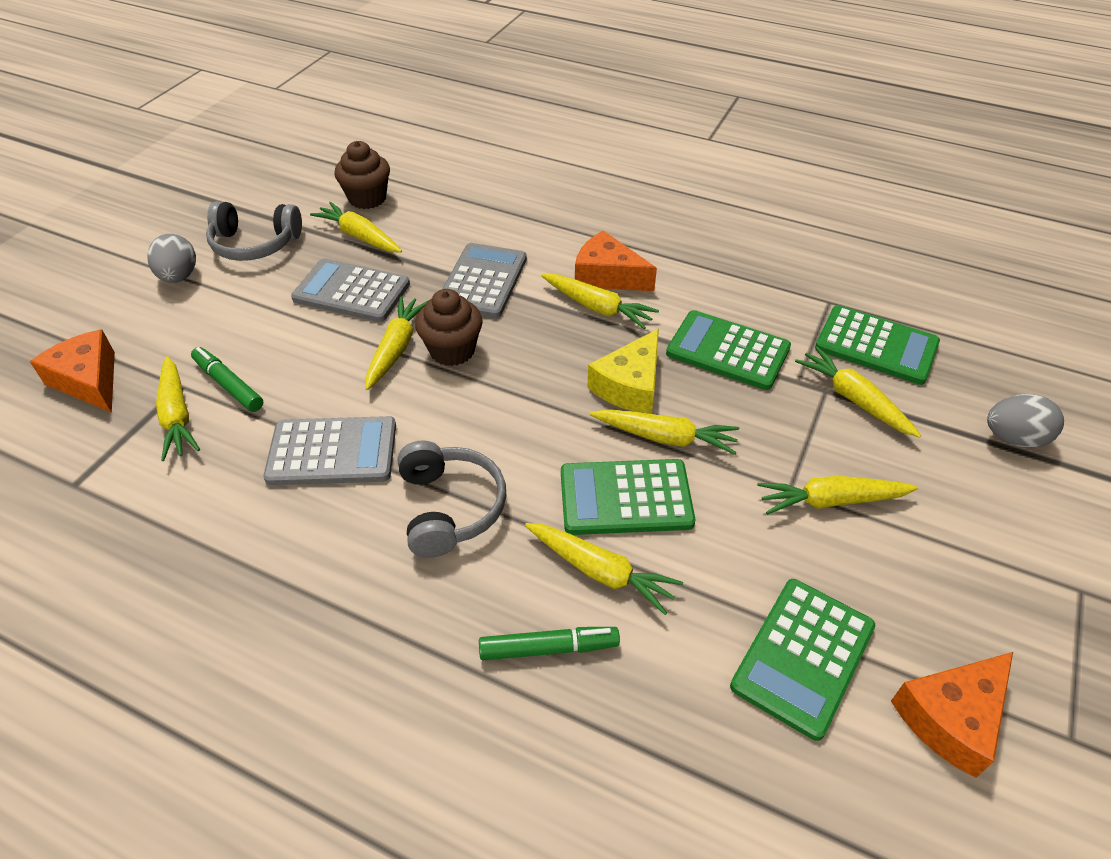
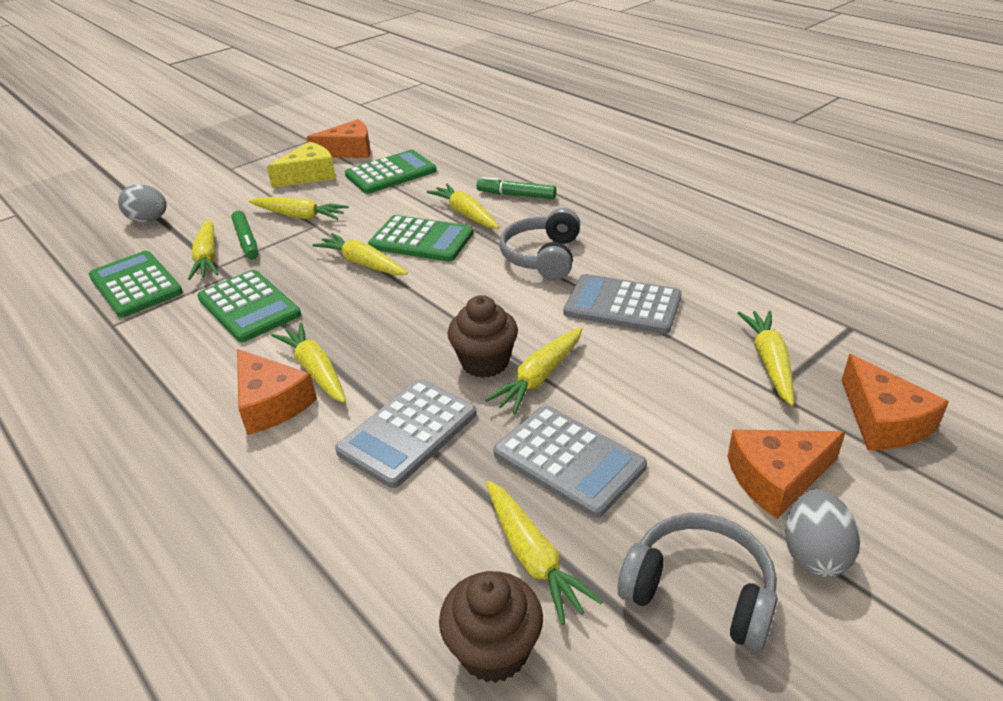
camera: 155 degrees left, 10 degrees down
(193, 315) = (777, 478): none -> orange cheese
(228, 385) = (720, 380): green marker -> green marker (246, 241)
(630, 385) = (353, 300): yellow cheese -> yellow cheese (309, 175)

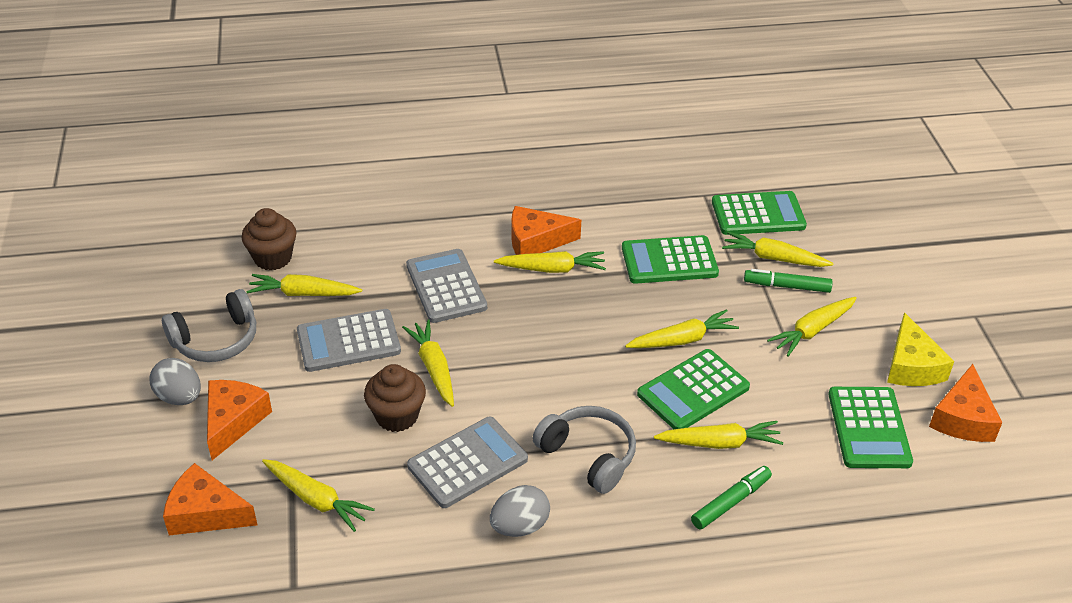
camera: 120 degrees right, 5 degrees up
(149, 220) = (880, 241): grey egg -> grey egg (520, 526)
(485, 362) = (478, 349): brown cupcake -> brown cupcake (397, 416)

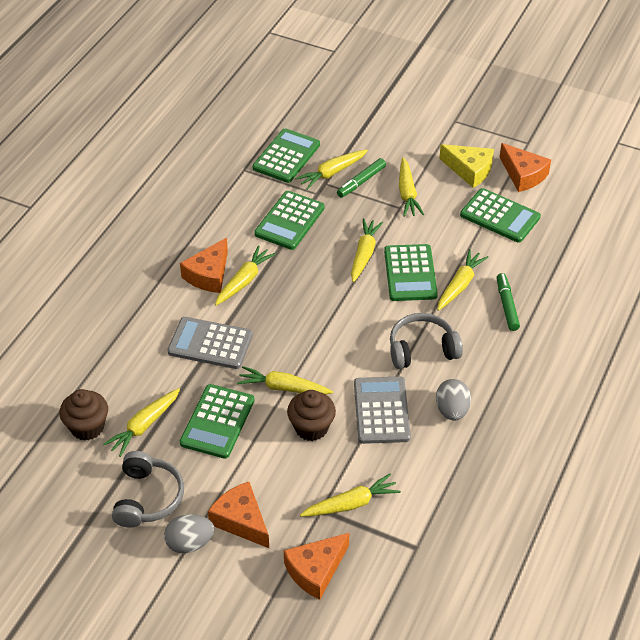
camera: 55 degrees left, 5 degrees up
(348, 341) = (217, 422): grey calculator -> green calculator

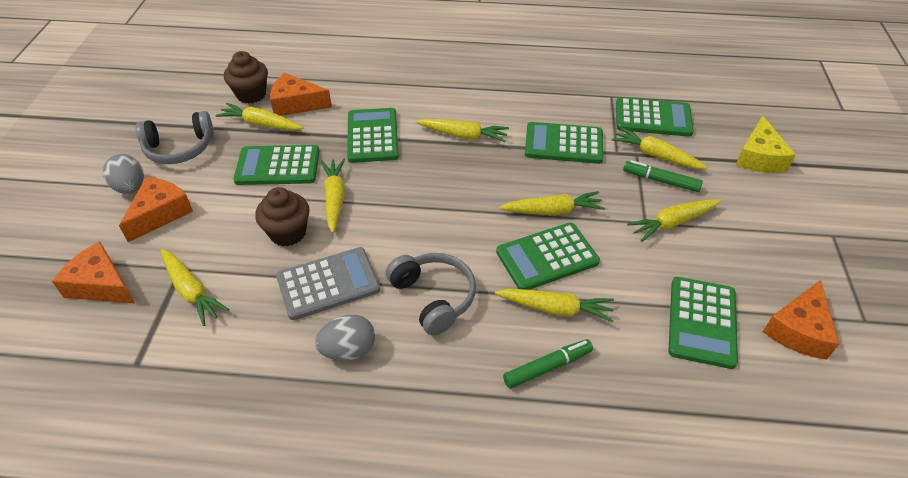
camera: 70 degrees right, 0 degrees up
(209, 275) = (458, 112): orange cheese -> orange cheese (296, 104)
(210, 344) = (372, 136): grey calculator -> green calculator
(469, 170) = (759, 271): yellow cheese -> yellow cheese (759, 157)

